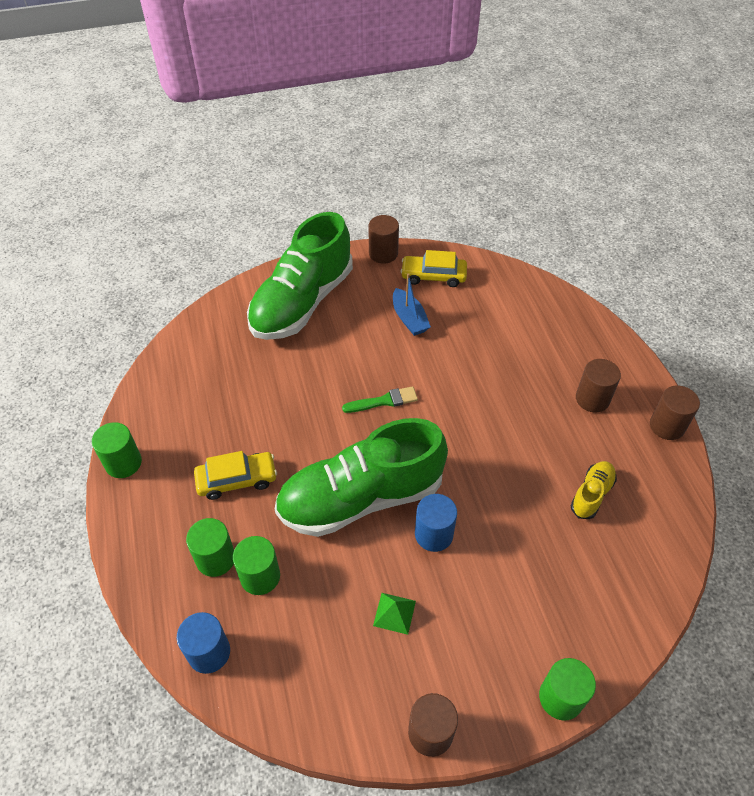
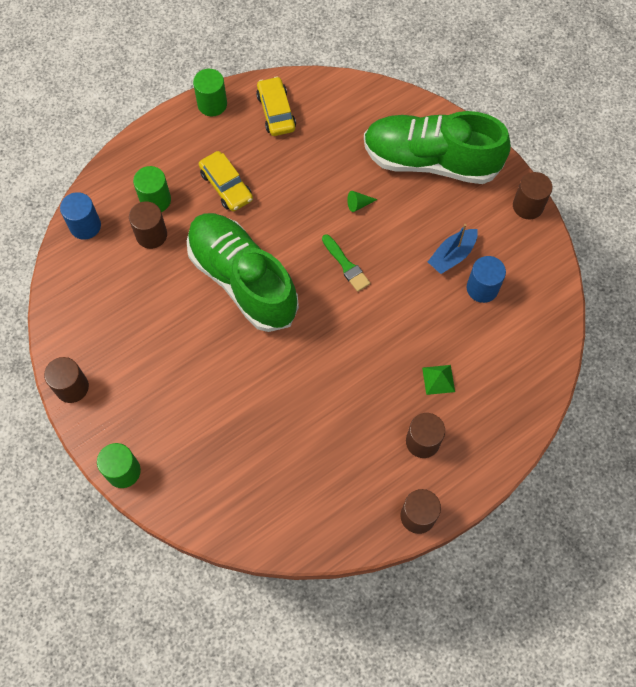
camera: 70 degrees right, 15 degrees up
(260, 576) = (151, 235): green cylinder -> brown cylinder
(320, 370) = (359, 204): none -> green cone
(394, 613) = (152, 336): green pyramid -> green pyramid (438, 379)
(433, 276) = (518, 260): yellow car -> yellow car (276, 112)
(434, 534) = (229, 344): blue cylinder -> blue cylinder (482, 288)
(591, 494) = (313, 460): yellow shoe -> none

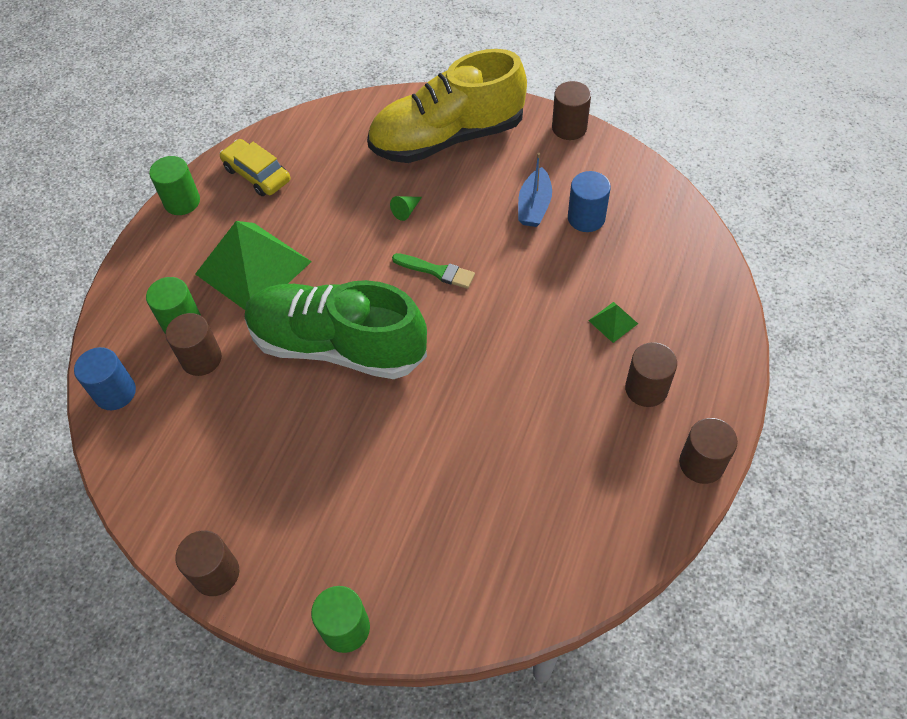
camera: 30 degrees left, 10 degrees down
(226, 186) = (253, 267): yellow car -> green pyramid
(430, 161) = (447, 138): green shoe -> yellow shoe

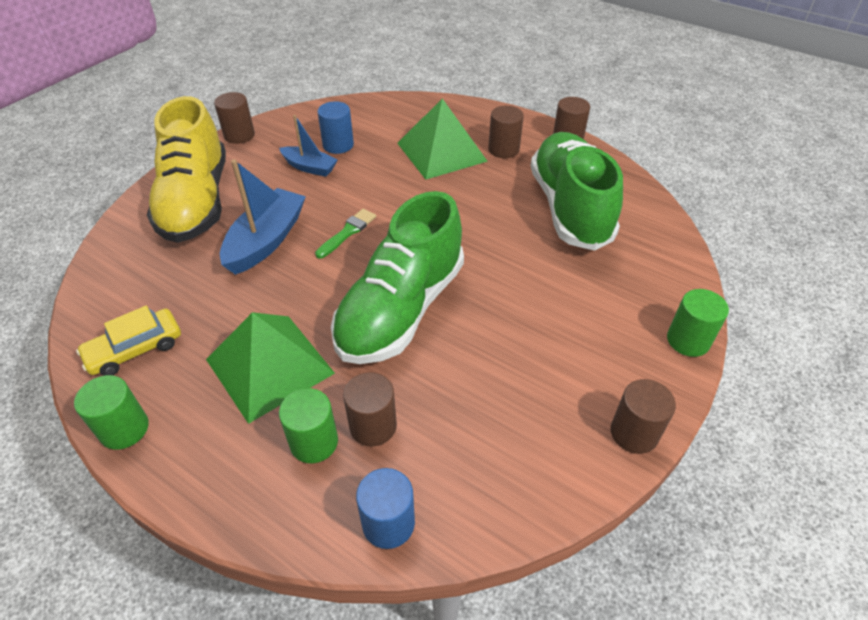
camera: 80 degrees left, 10 degrees down
(406, 211) = (266, 240): green cone -> blue boat
(547, 482) = (569, 207): none -> green shoe
(613, 322) = (441, 152): green pyramid -> green pyramid, size x2.49

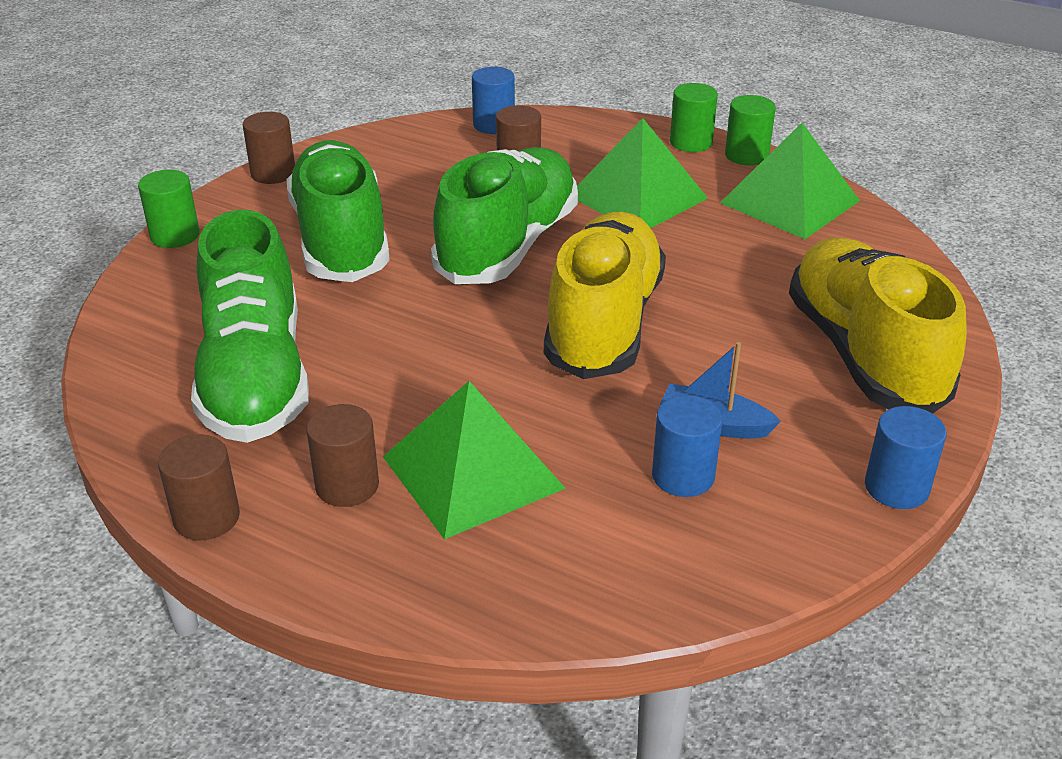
camera: 175 degrees right, 10 degrees down
(135, 349) = (789, 201): yellow car -> green pyramid
(239, 135) = (896, 487): brown cylinder -> blue cylinder
(266, 240) = (716, 307): blue boat -> none
(314, 442) = (569, 156): green cylinder -> green cylinder (691, 142)
(347, 232) = (604, 323): green brush -> yellow shoe
(541, 325) = (341, 240): none -> green shoe

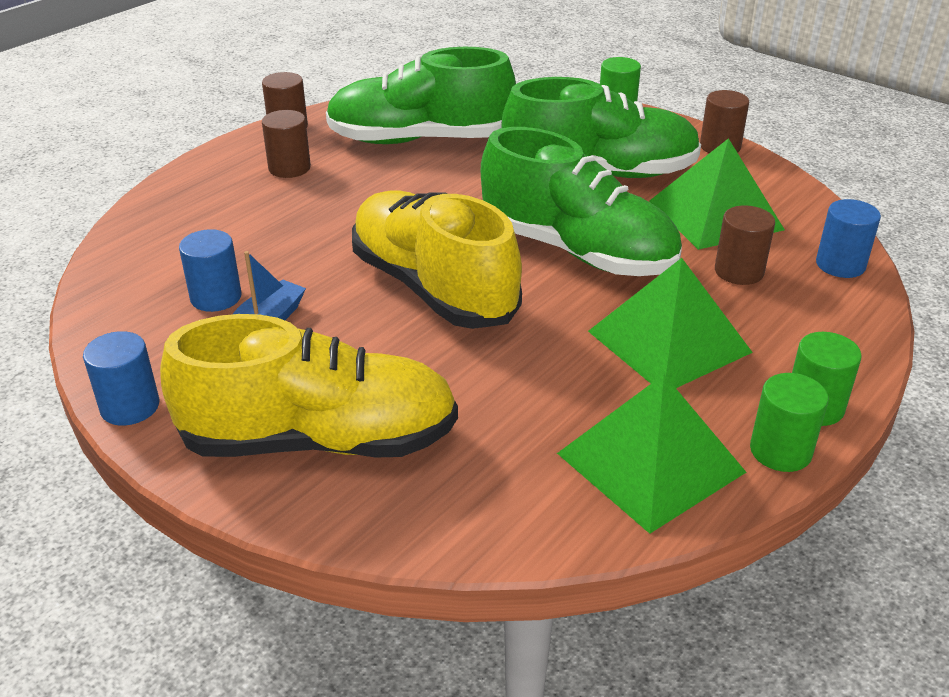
camera: 100 degrees right, 0 degrees up
(472, 472) = (275, 211): green pyramid -> green pyramid (715, 215)
(604, 323) = (433, 287): yellow shoe -> yellow shoe turned 150 degrees counterclockwise

